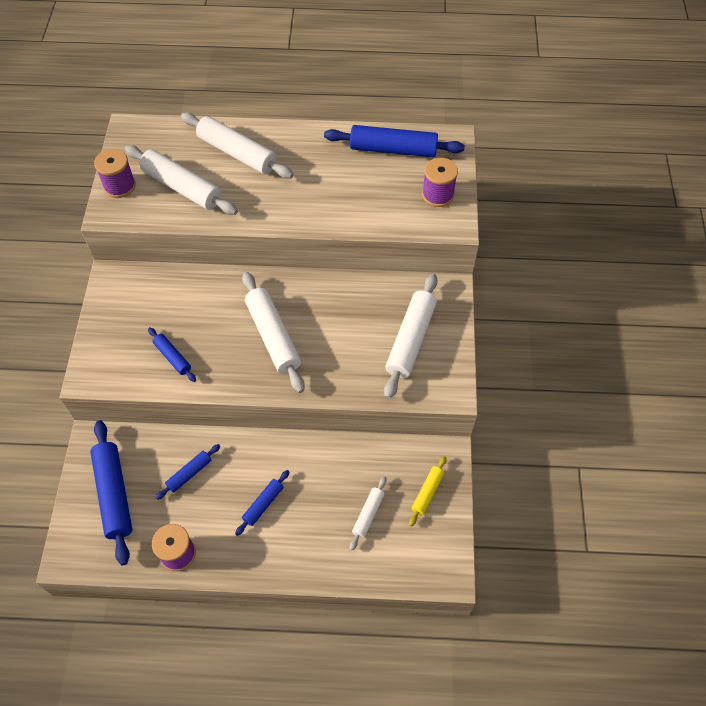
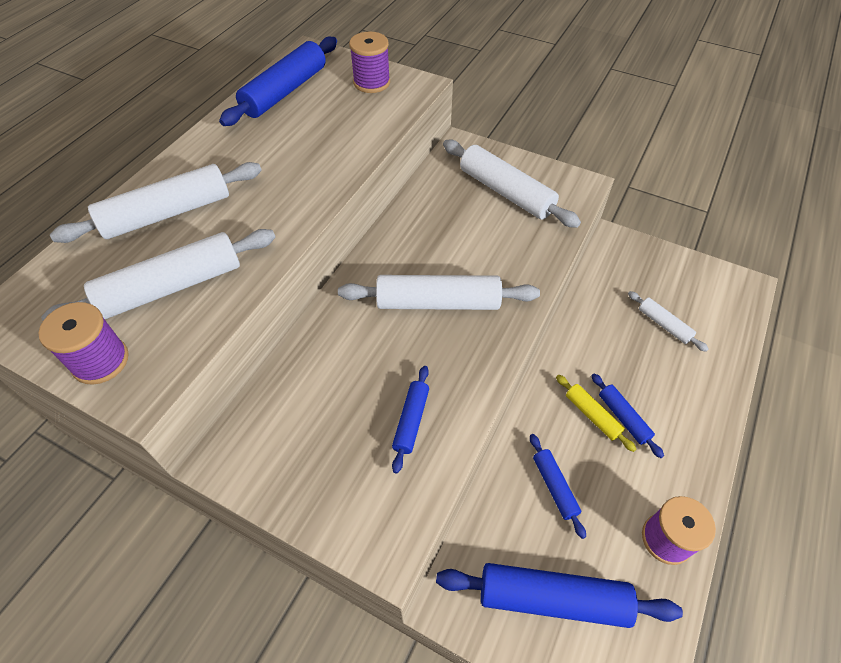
camera: 65 degrees left, 5 degrees down
(173, 357) = (411, 421): blue rolling pin -> blue rolling pin turned 60 degrees counterclockwise
(427, 492) = (652, 270): yellow rolling pin -> yellow rolling pin (592, 415)

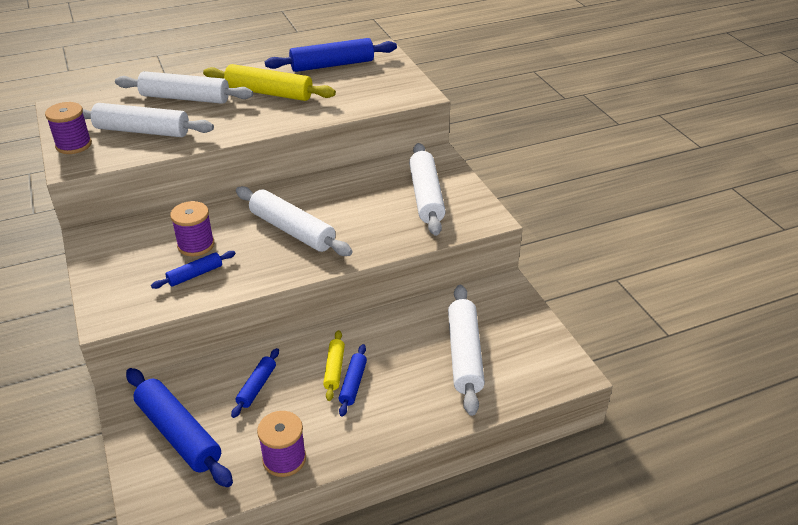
camera: 40 degrees right, 15 degrees down
(262, 157) = (269, 93): none -> yellow rolling pin
(371, 83) = (392, 81): purple spool -> purple spool (196, 245)
(664, 325) = (464, 355): white rolling pin -> white rolling pin, size x1.91

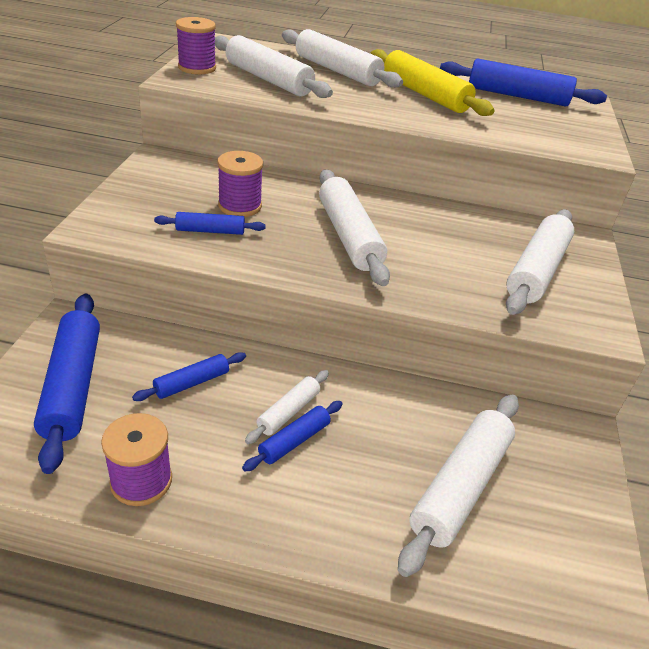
camera: 30 degrees right, 0 degrees up
(334, 369) = (288, 412): yellow rolling pin -> white rolling pin

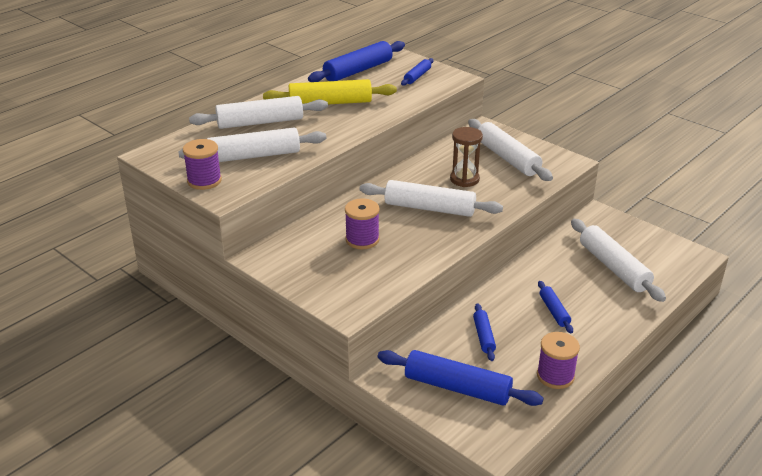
camera: 55 degrees left, 5 degrees down
(210, 231) = (387, 260): blue rolling pin -> blue rolling pin (417, 76)
(288, 412) = (530, 306): white rolling pin -> none
(442, 247) = (464, 179): none -> brown hourglass

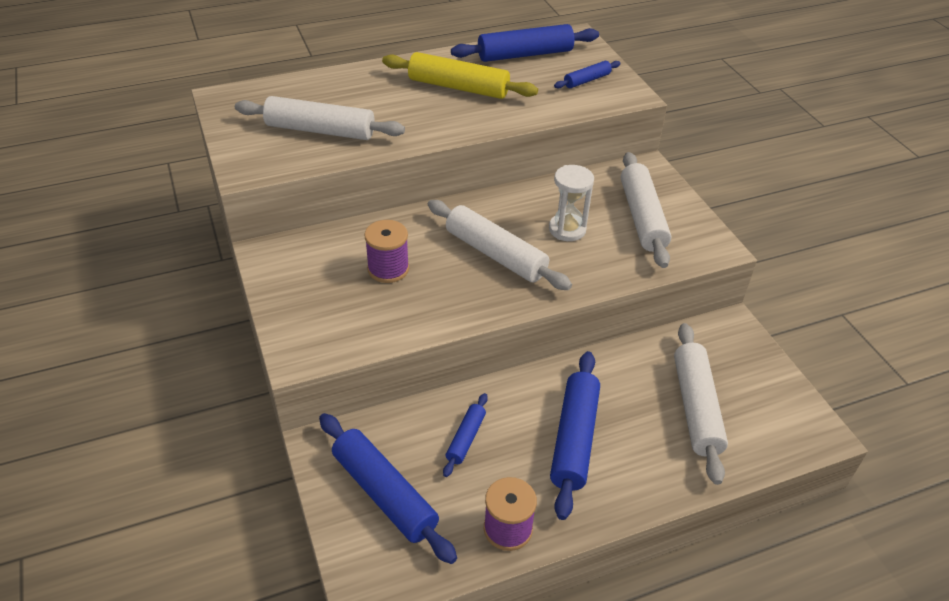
camera: 25 degrees right, 10 degrees up
(204, 181) = (244, 145): purple spool -> none
(260, 122) = (363, 90): white rolling pin -> none
(464, 179) = (567, 229): brown hourglass -> white hourglass
(554, 311) = (574, 439): blue rolling pin -> blue rolling pin, size x1.91

